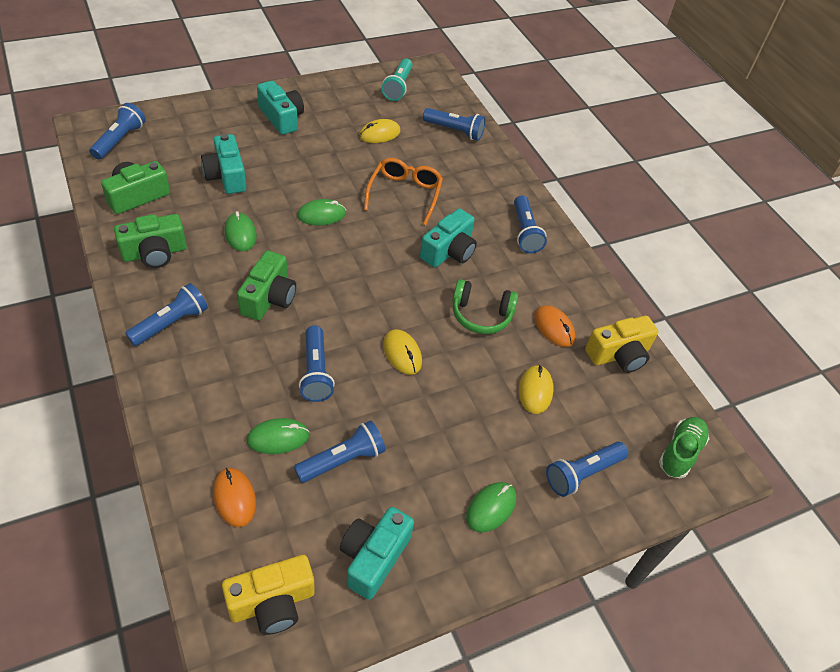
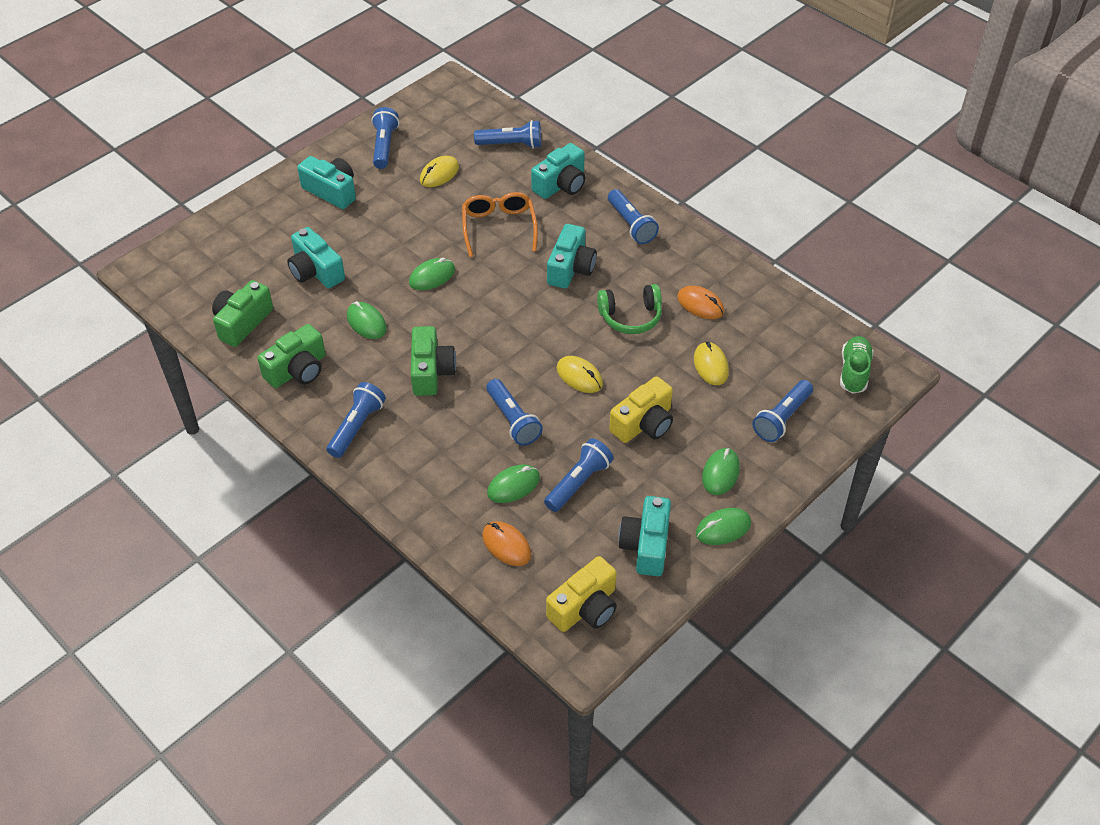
camera: 15 degrees left, 0 degrees up
(120, 140) = (185, 273): blue flashlight -> blue flashlight (384, 146)
(398, 87) = (428, 116): turquoise flashlight -> none
(463, 572) = (723, 528): none -> green mouse
(480, 177) = (561, 184): none -> turquoise camera
(619, 355) = (767, 308): yellow camera -> yellow camera (644, 423)

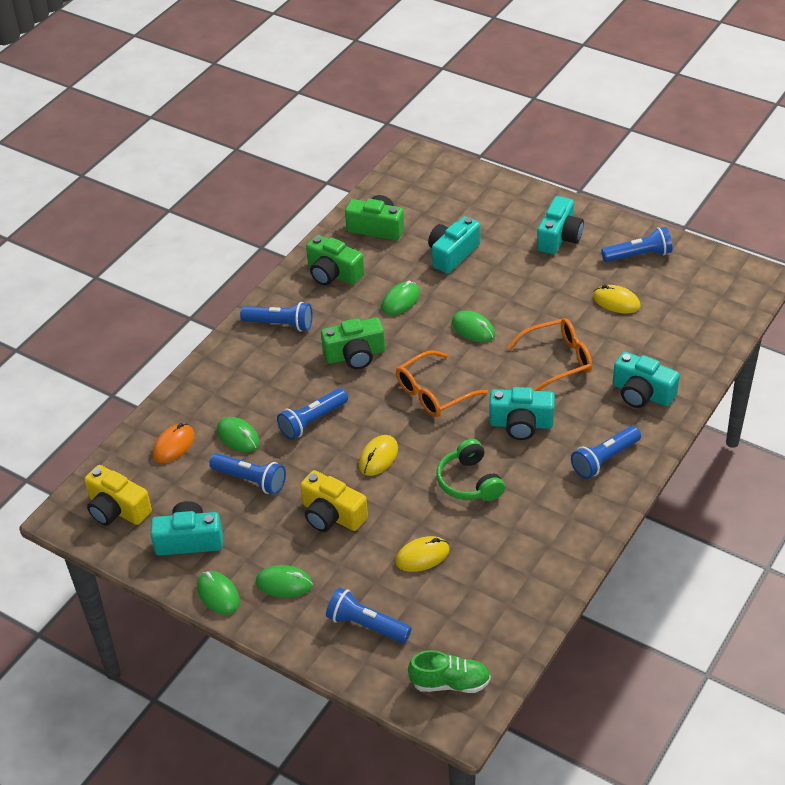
camera: 80 degrees right, 5 degrees down
(508, 321) = (433, 393): none -> orange glasses
(511, 144) = (686, 343): blue flashlight -> none
(700, 305) = (506, 535): orange mouse -> none

